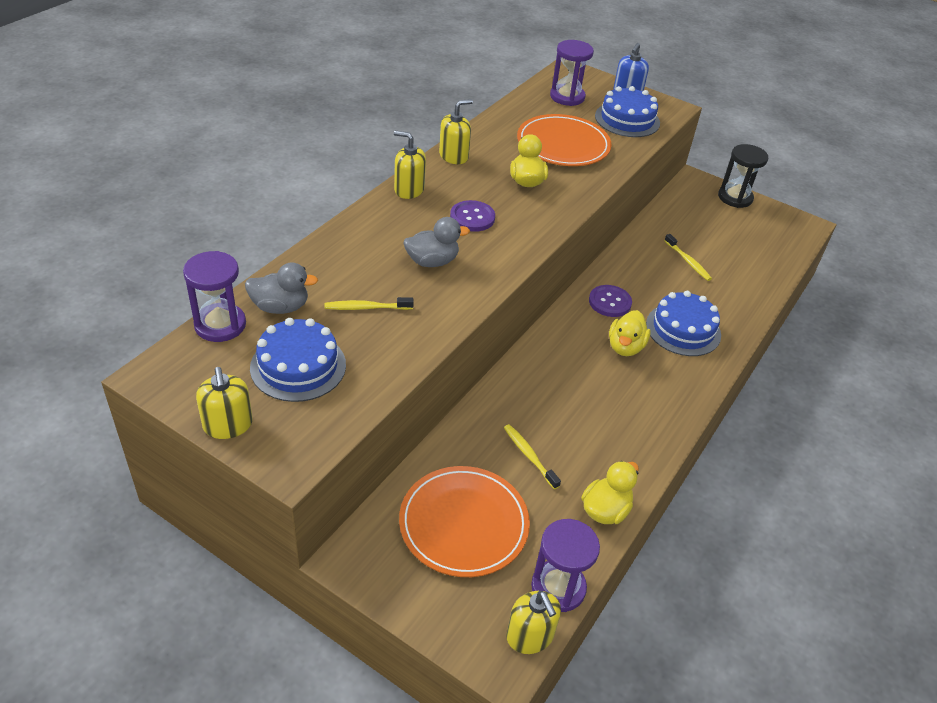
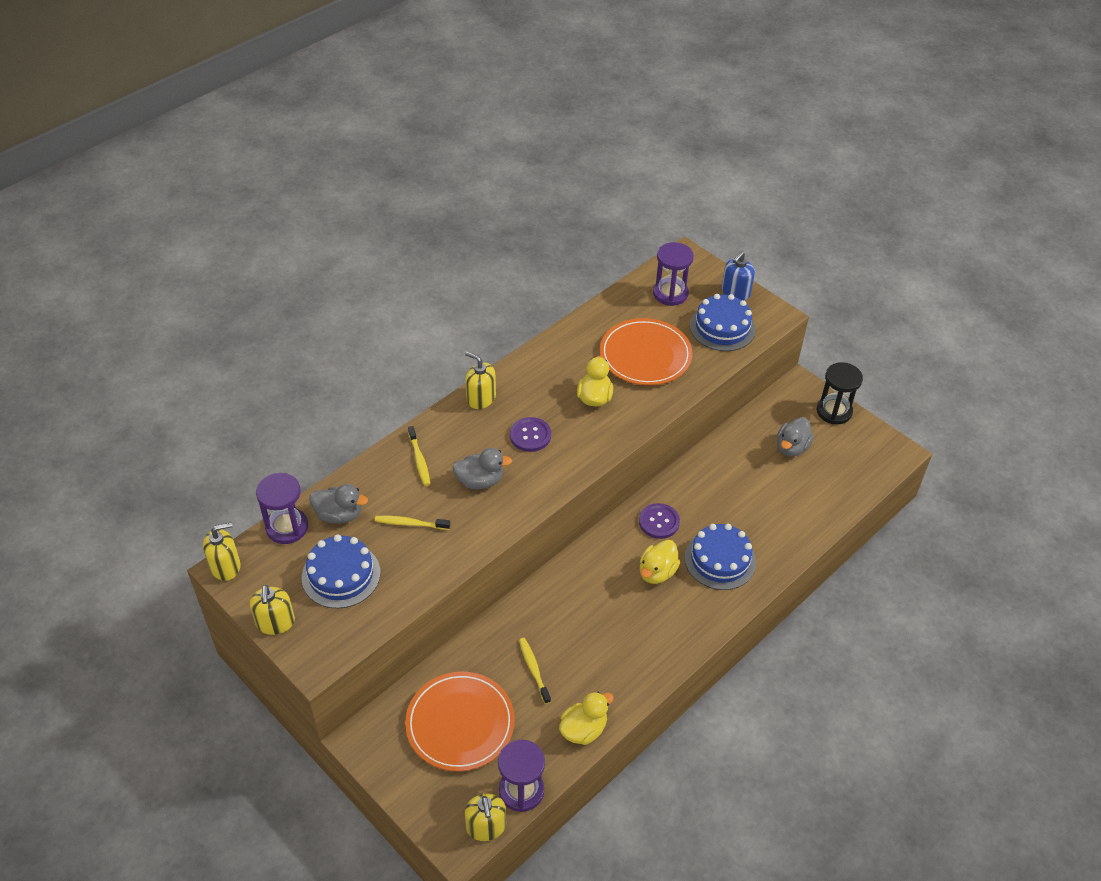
camera: 15 degrees right, 5 degrees up
(454, 156) = (534, 361): yellow soap dispenser -> yellow soap dispenser (225, 566)
(688, 261) = (754, 484): yellow toothbrush -> yellow toothbrush (419, 460)
(710, 229) = (791, 447): none -> grey duck

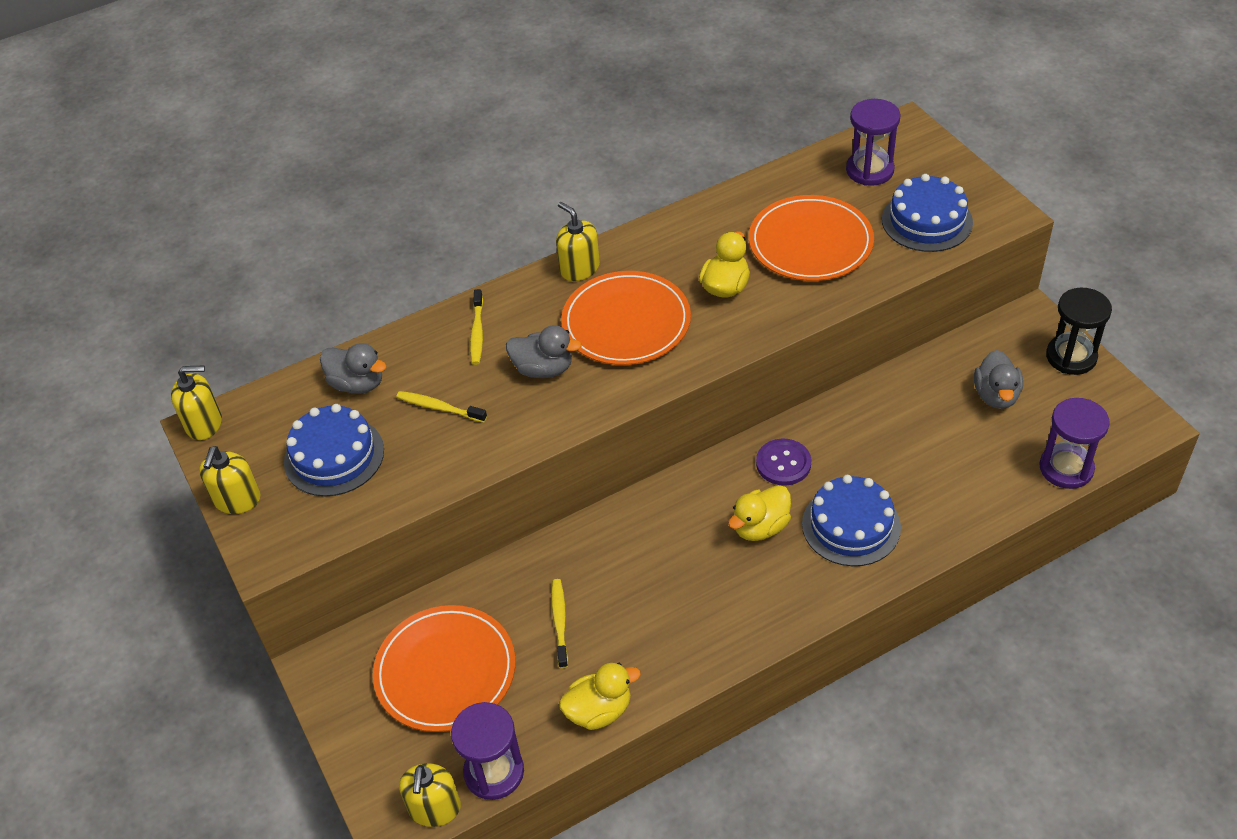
camera: 20 degrees right, 0 degrees up
(287, 527) = (291, 389): purple hourglass -> purple hourglass (1066, 468)
(530, 435) = (626, 322): purple button -> orange plate
(735, 292) = (959, 178): blue soap dispenser -> none
(791, 447) = (996, 395): grey duck -> grey duck turned 45 degrees counterclockwise

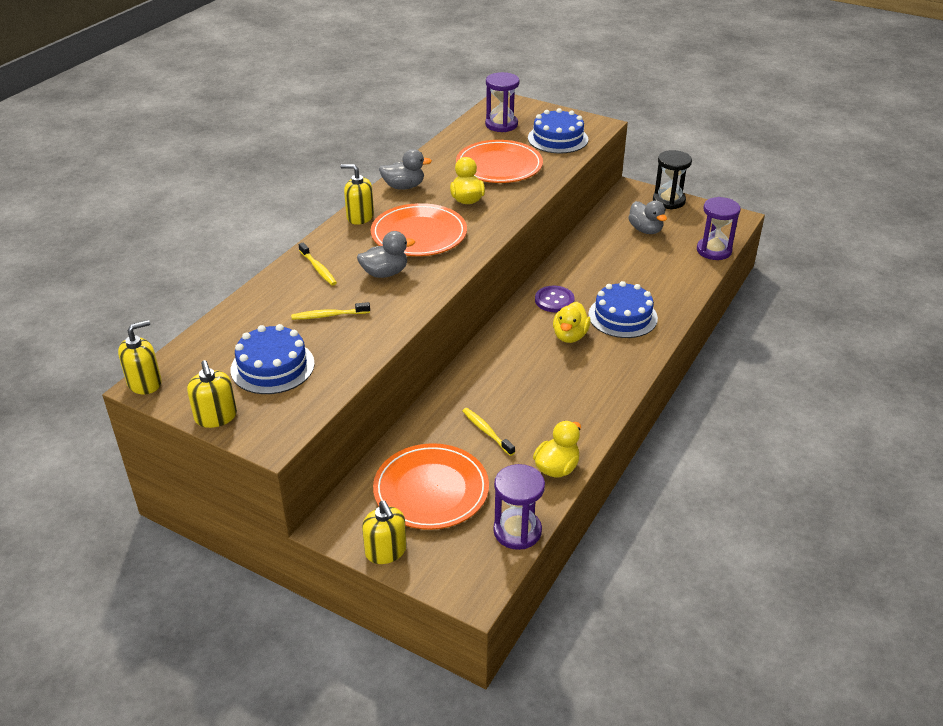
camera: 35 degrees left, 10 degrees down
(357, 384) = (252, 322): grey duck -> grey duck (404, 186)
(434, 808) = (494, 570): yellow soap dispenser -> yellow soap dispenser (386, 551)

